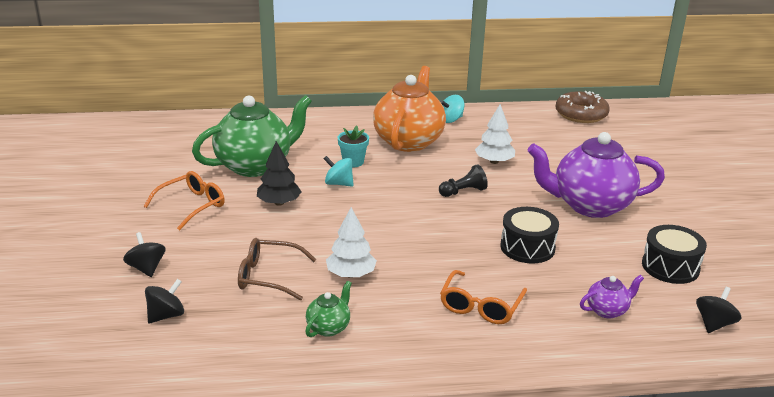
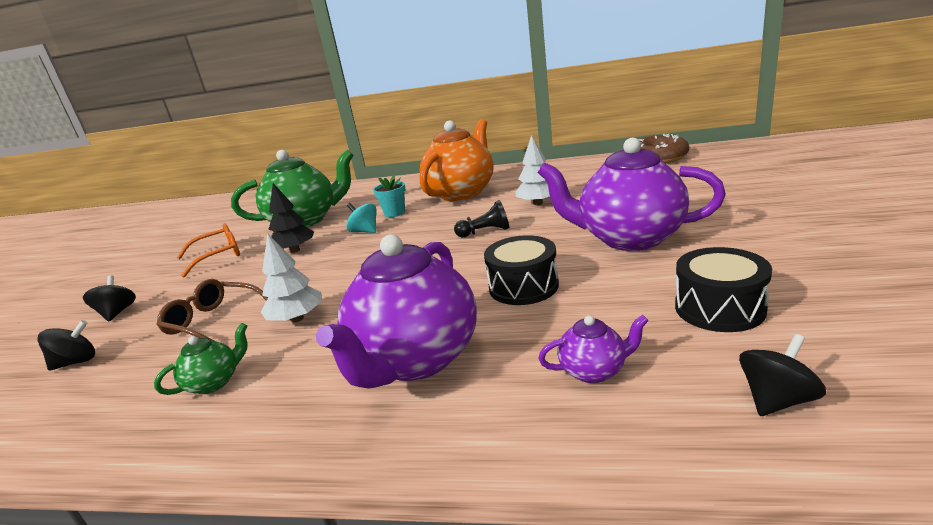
camera: 20 degrees right, 5 degrees down
(451, 120) = (516, 173): turquoise spinning top -> none
(480, 306) = (415, 360): orange glasses -> purple teapot

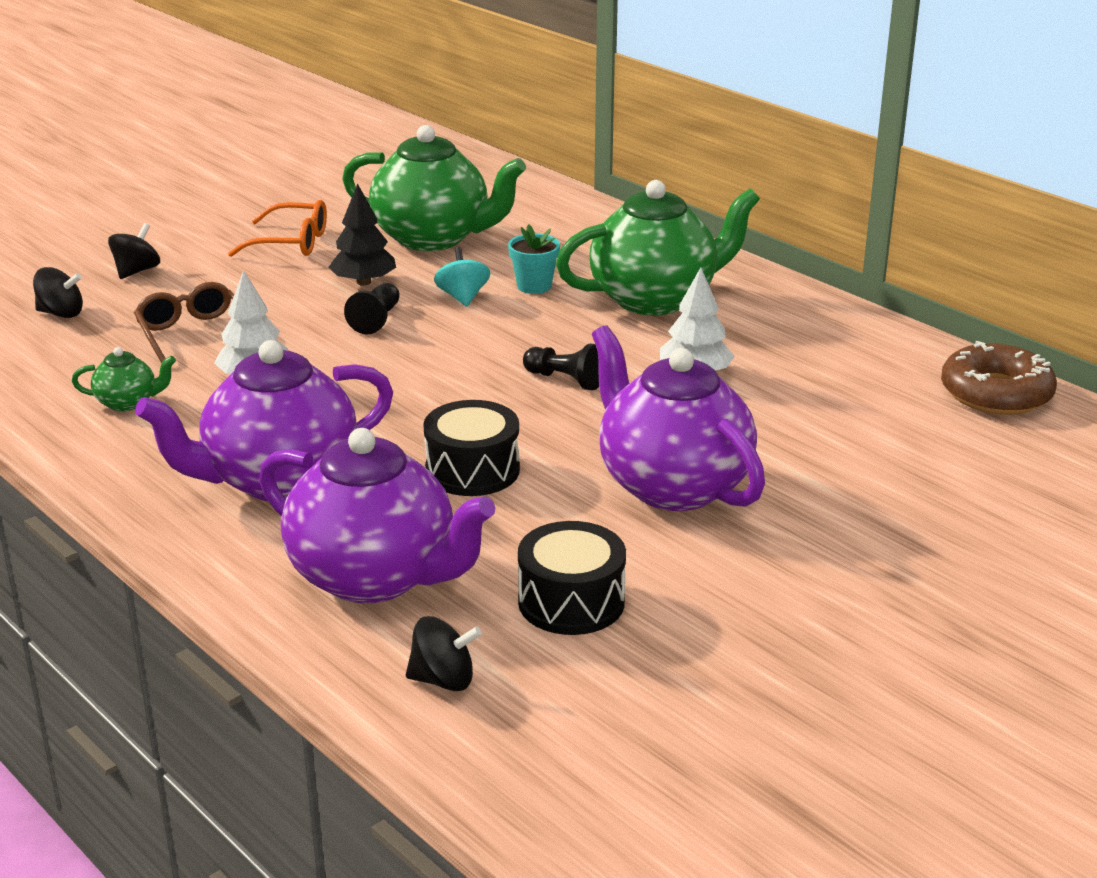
camera: 35 degrees right, 5 degrees up
(332, 259) = (376, 320): none -> black pawn
(462, 193) = (655, 299): orange teapot -> green teapot
(594, 370) = (376, 577): purple teapot -> purple teapot, size x2.29

